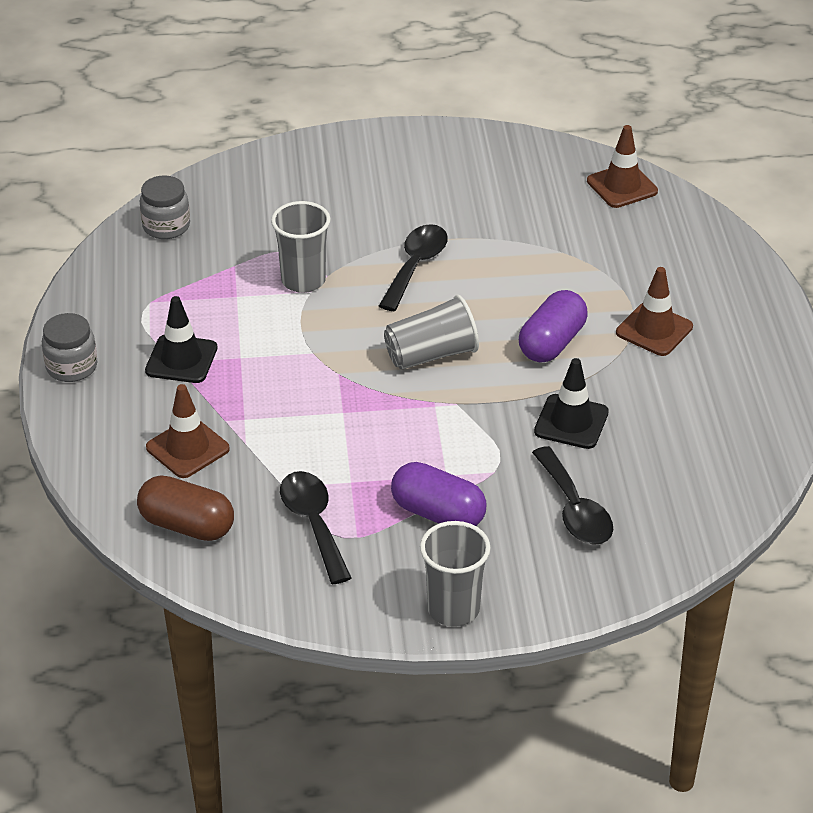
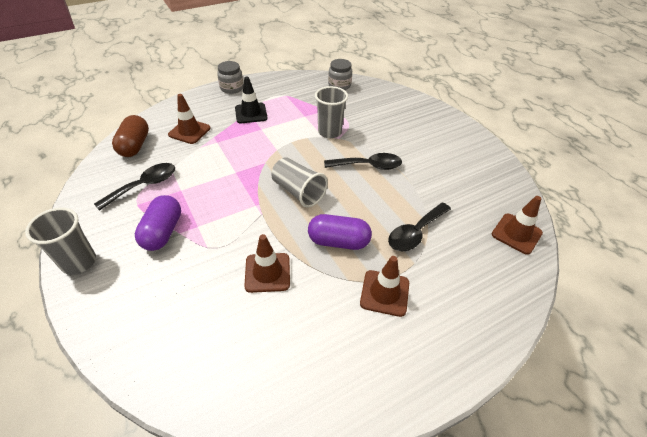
camera: 65 degrees right, 5 degrees up
(571, 422) = (267, 272): black traffic cone -> brown traffic cone
(574, 509) = (182, 298): black spoon -> black spoon (415, 233)

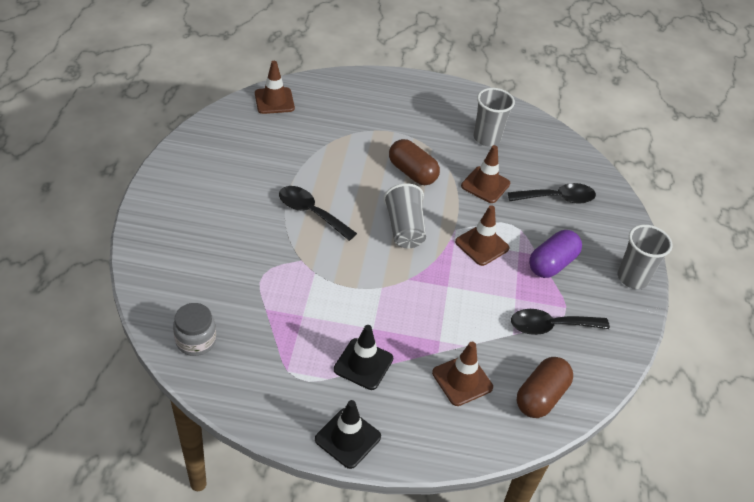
camera: 145 degrees left, 0 degrees up
(232, 88) = (347, 438): grey jar -> black traffic cone
(329, 132) = (301, 274): grey cup -> grey cup (486, 138)
(338, 241) = (412, 173): purple capsule -> brown capsule
(384, 293) = (415, 129): brown traffic cone -> brown traffic cone (482, 245)
(415, 233) = (346, 144): black spoon -> black spoon (557, 198)

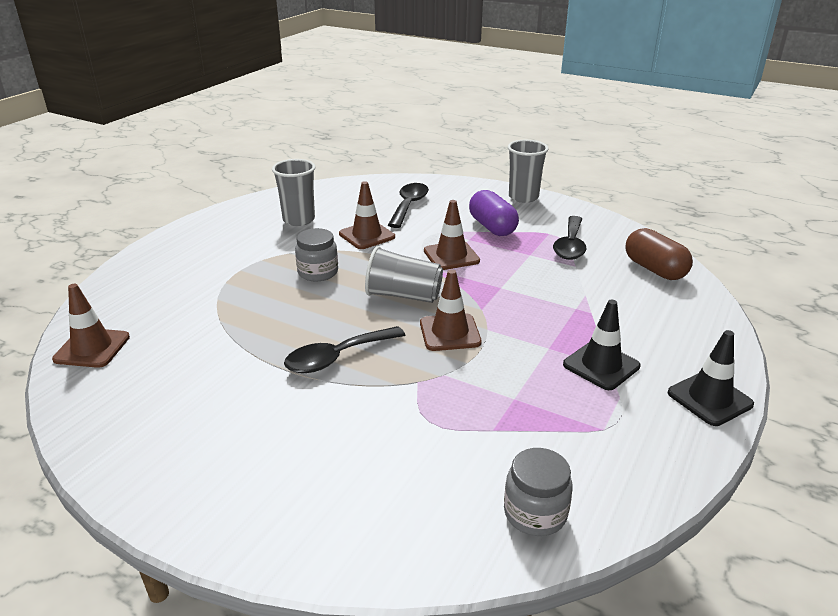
camera: 65 degrees left, 15 degrees down
(412, 173) = (318, 272): brown capsule -> grey jar
(462, 380) = (631, 306): brown traffic cone -> brown traffic cone (450, 333)

